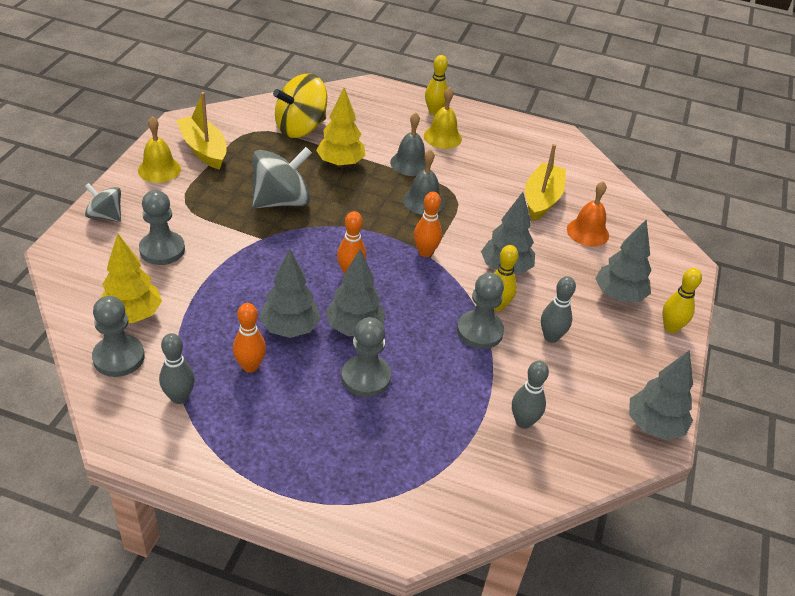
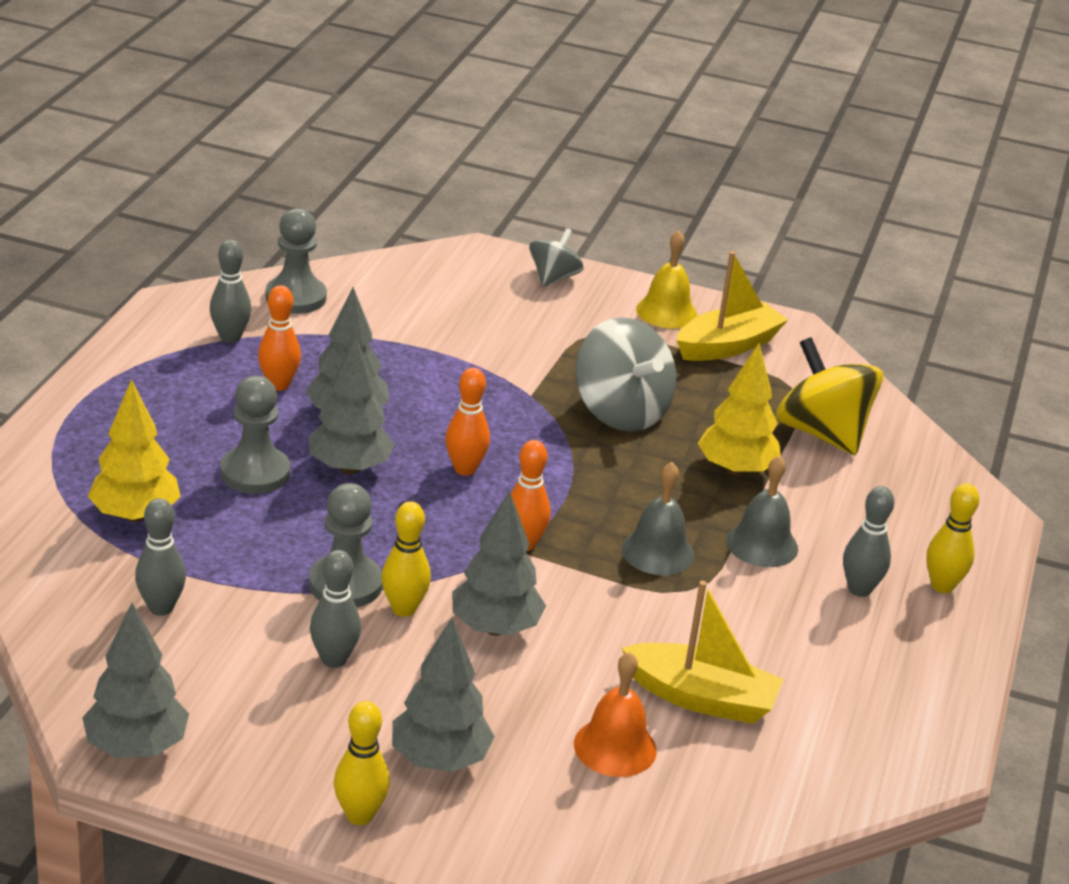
camera: 90 degrees right, 10 degrees down
(132, 315) = (368, 303): yellow tree -> yellow tree (135, 515)
(162, 249) = (493, 319): grey pawn -> none
(442, 137) = (859, 589): yellow bell -> grey bowling pin

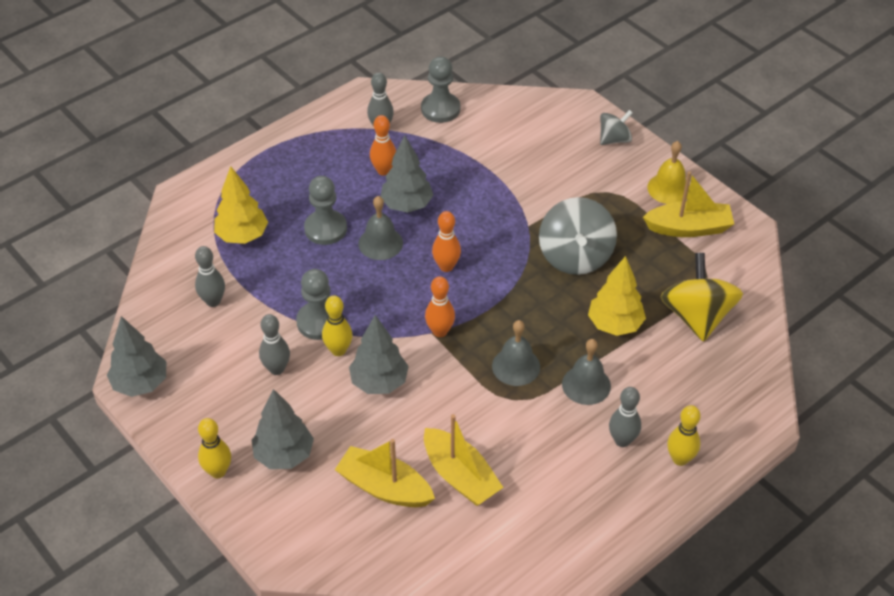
camera: 35 degrees right, 15 degrees up
(350, 468) = (380, 243): grey tree -> grey bell
(615, 747) = (384, 487): orange bell -> yellow boat

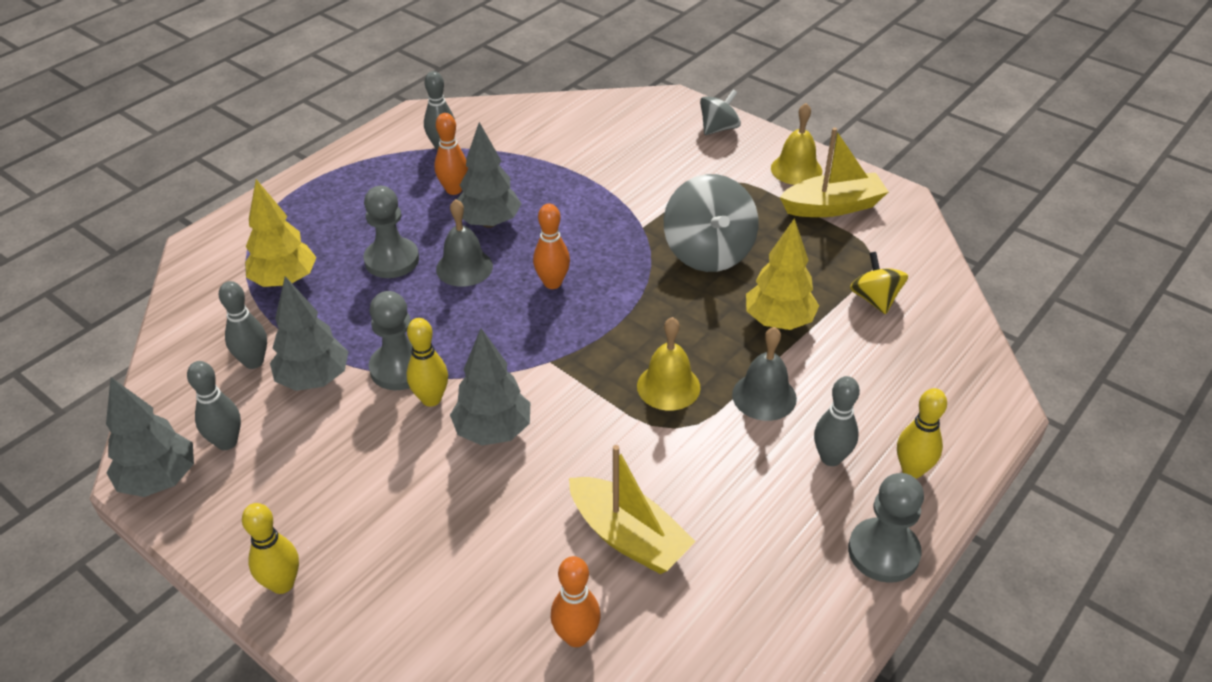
camera: 10 degrees left, 5 degrees down
(277, 369) = (350, 434): grey bowling pin -> grey bowling pin (227, 442)
(284, 455) = (376, 546): grey tree -> grey tree (314, 379)
(384, 487) = (526, 569): yellow boat -> none
(440, 109) = (509, 121): grey pawn -> grey pawn (883, 552)
(440, 331) = (560, 358): orange bowling pin -> orange bowling pin (576, 636)
(516, 366) = (668, 386): grey bell -> yellow bell
(697, 316) = (875, 299): yellow spinning top -> yellow spinning top, size x0.57

